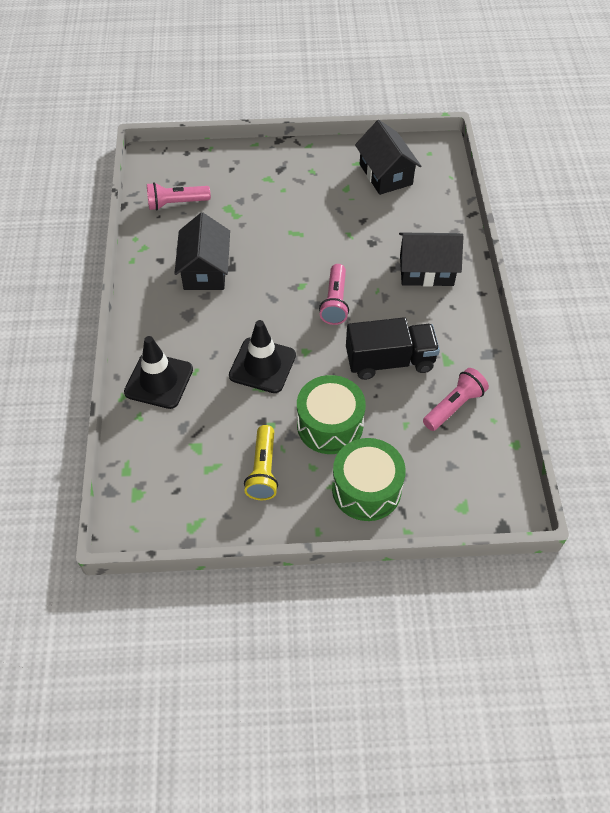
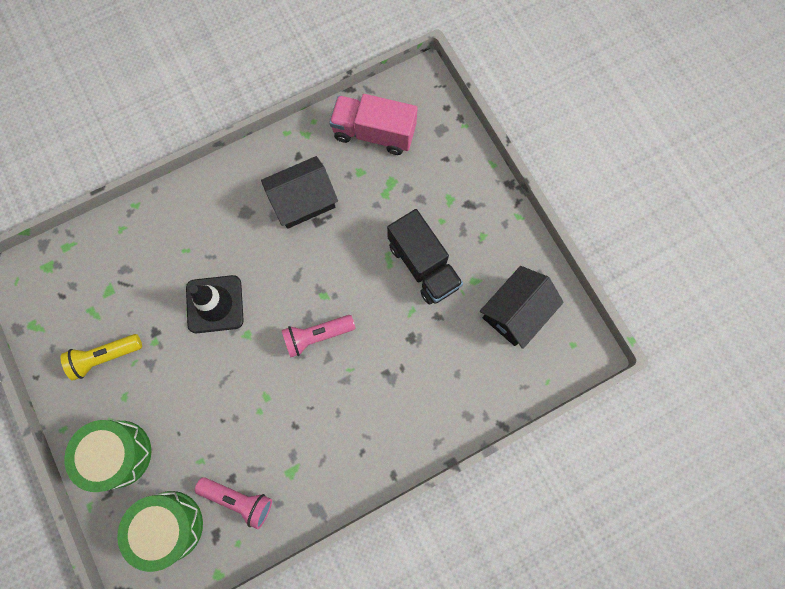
camera: 65 degrees right, 20 degrees up
(159, 381) = (163, 226): black traffic cone -> none
(176, 203) = (374, 133): pink flashlight -> pink truck
(330, 425) = (173, 393): green drum -> green drum (169, 526)
(389, 361) = (267, 417): black truck -> black truck (423, 265)
(426, 270) = (398, 408): black house -> none

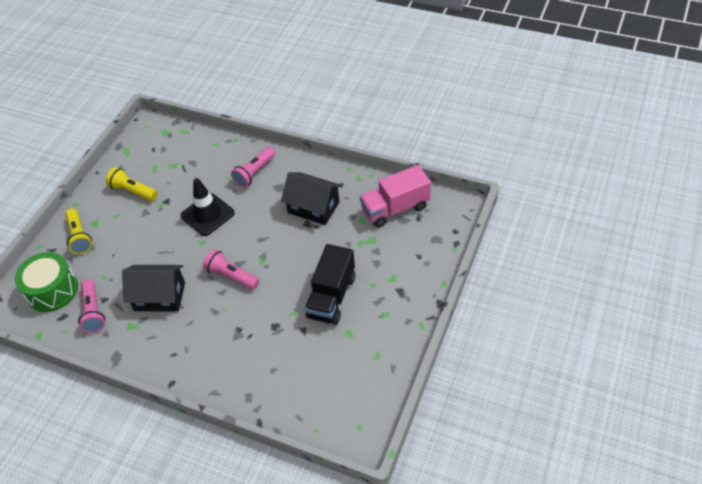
camera: 55 degrees right, 25 degrees down
(118, 454) = (79, 237): green drum -> yellow flashlight
(202, 220) = (254, 173): none -> pink flashlight
(374, 133) = (395, 208): pink truck -> pink truck turned 90 degrees counterclockwise
(515, 312) = (349, 373): black house -> black house (160, 296)

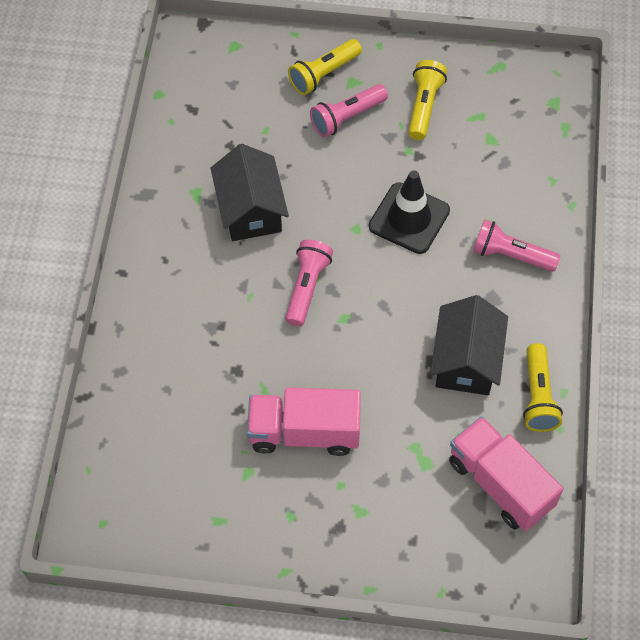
camera: 70 degrees right, 10 degrees up
(52, 290) = (229, 80): green drum -> none
(93, 312) = (207, 141): pink flashlight -> pink flashlight (346, 117)
(331, 297) = (304, 432): black truck -> pink truck
(348, 180) = (538, 396): none -> yellow flashlight

